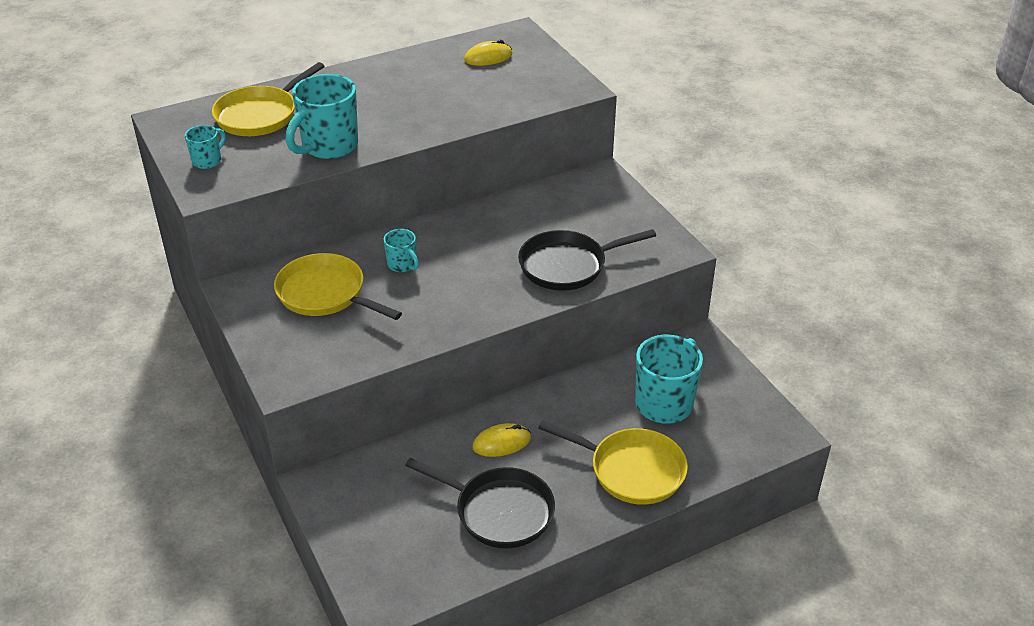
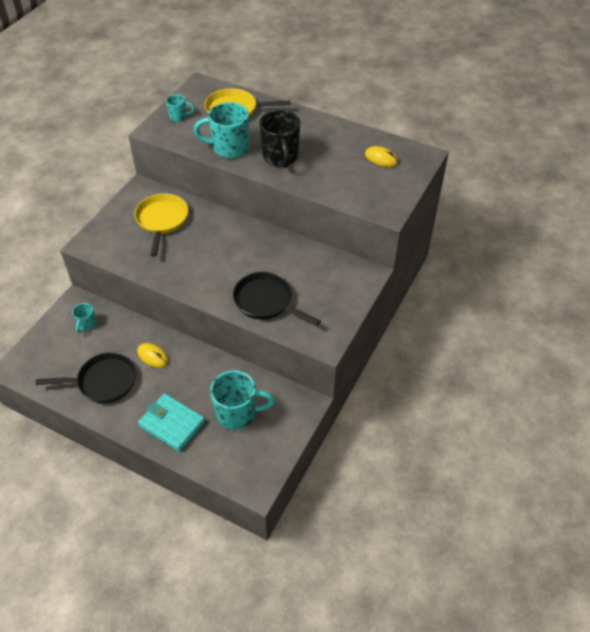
camera: 55 degrees right, 10 degrees up
(397, 118) = (280, 157): none -> black mug
(402, 265) = (209, 235): turquoise mug -> turquoise mug (87, 324)
(498, 511) = (103, 381): black pan -> black pan turned 90 degrees counterclockwise
(631, 470) = (172, 424): yellow pan -> turquoise wallet

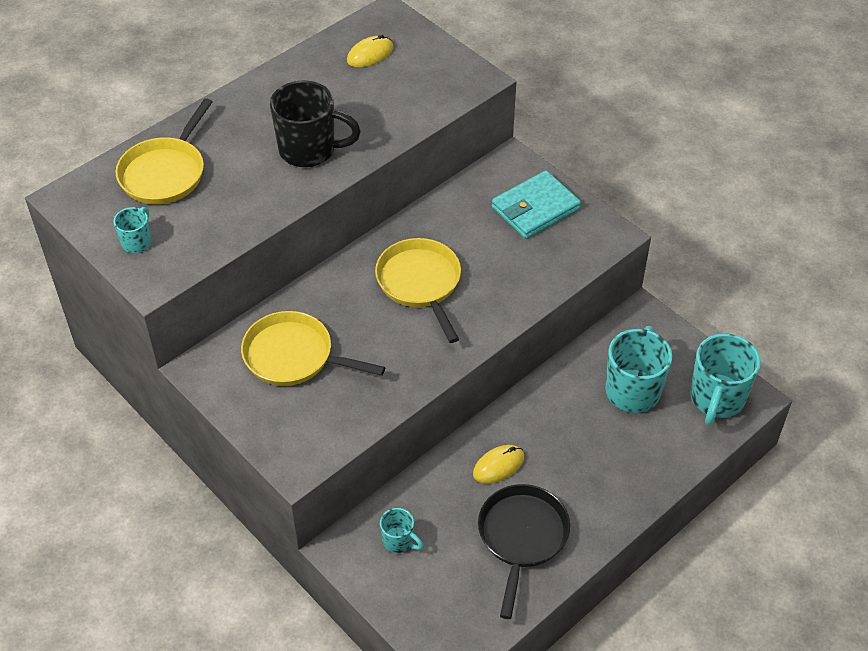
camera: 70 degrees left, 0 degrees up
(172, 424) = (626, 467): turquoise wallet -> turquoise wallet (535, 208)
(229, 148) = (254, 200): turquoise mug -> turquoise mug (716, 399)
(239, 258) = (420, 284): none -> yellow pan
(266, 301) = (516, 274): black pan -> none

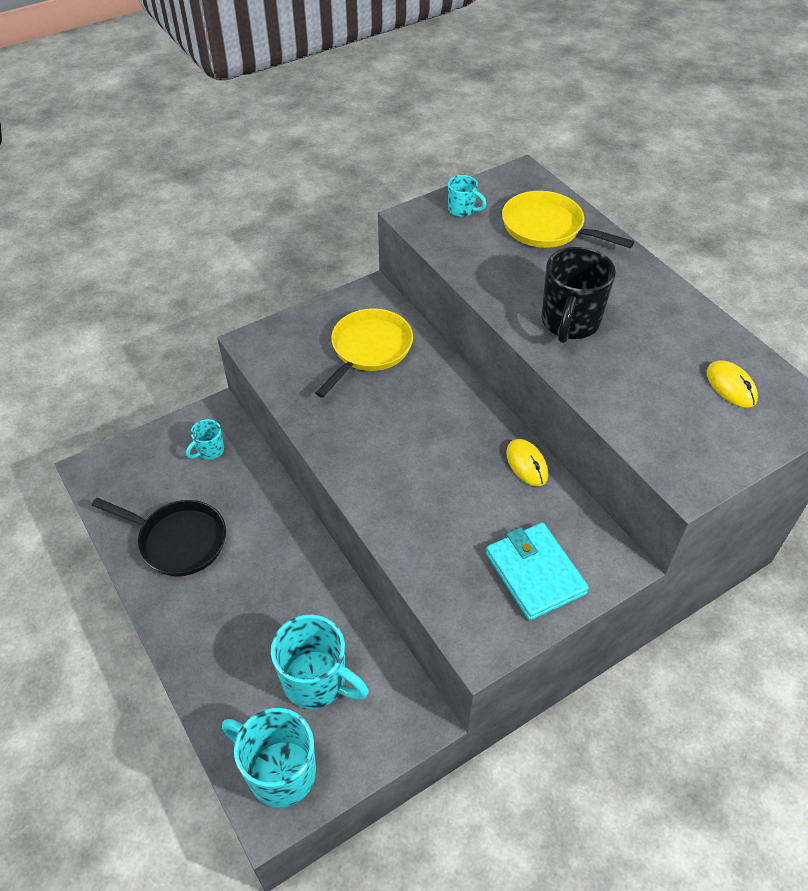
camera: 100 degrees right, 0 degrees up
(420, 284) = (437, 450): yellow pan -> none
(498, 466) = (260, 536): yellow mouse -> yellow mouse (526, 464)

